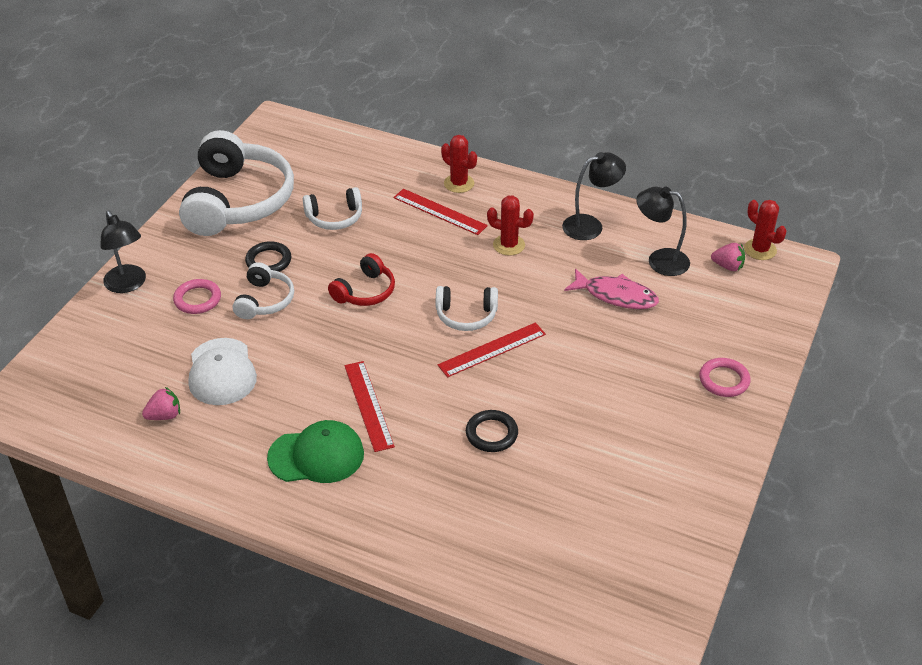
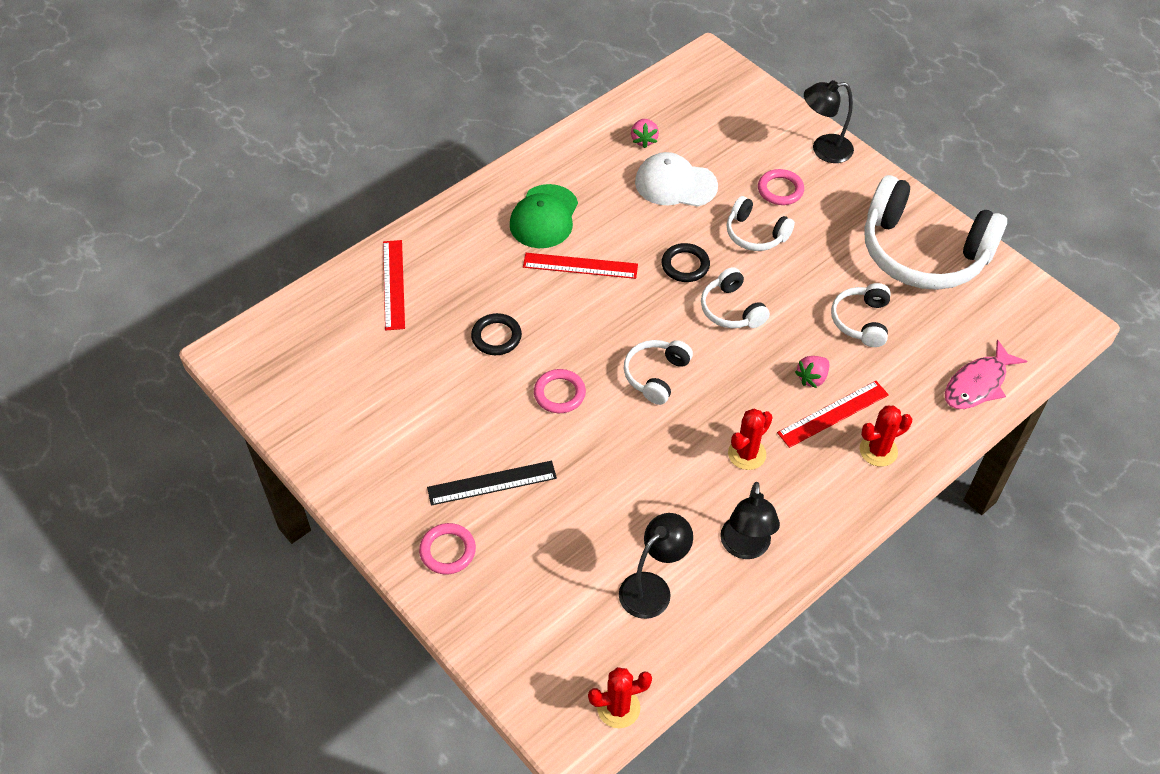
camera: 115 degrees right, 10 degrees up
(268, 261) = (813, 251): black ring -> black ring (685, 265)
(365, 291) = (731, 309): red headphones -> white headphones
(492, 349) = (598, 377): red ruler -> red ruler (393, 284)
(525, 368) = (559, 393): none -> pink ring
(616, 296) = (618, 516): pink fish -> pink fish (978, 384)
(643, 378) = (492, 483): none -> black ruler
(728, 266) = (607, 654): pink strawberry -> pink strawberry (812, 378)

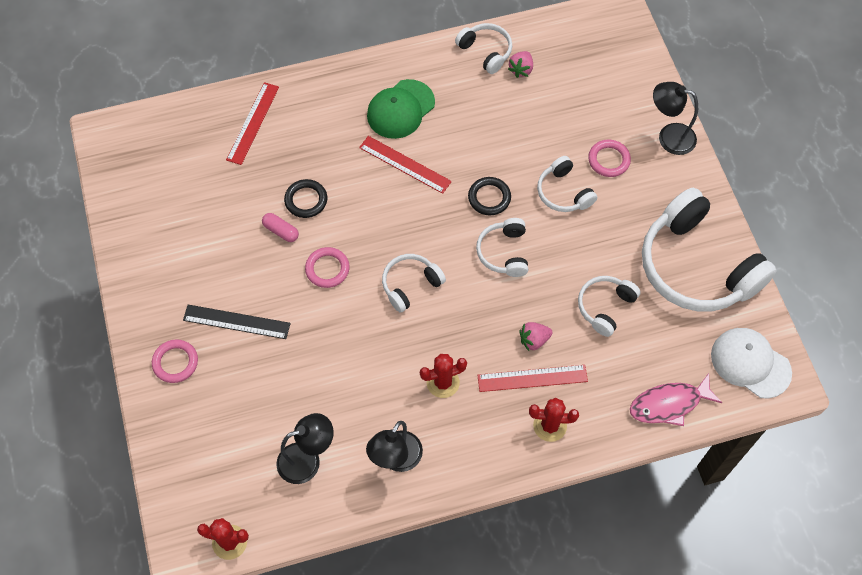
camera: 25 degrees right, 10 degrees up
(487, 376) = (281, 231): none -> pink capsule
(598, 136) = (485, 51): none -> white headphones
(675, 184) = (524, 120): white cap -> white cap (750, 363)

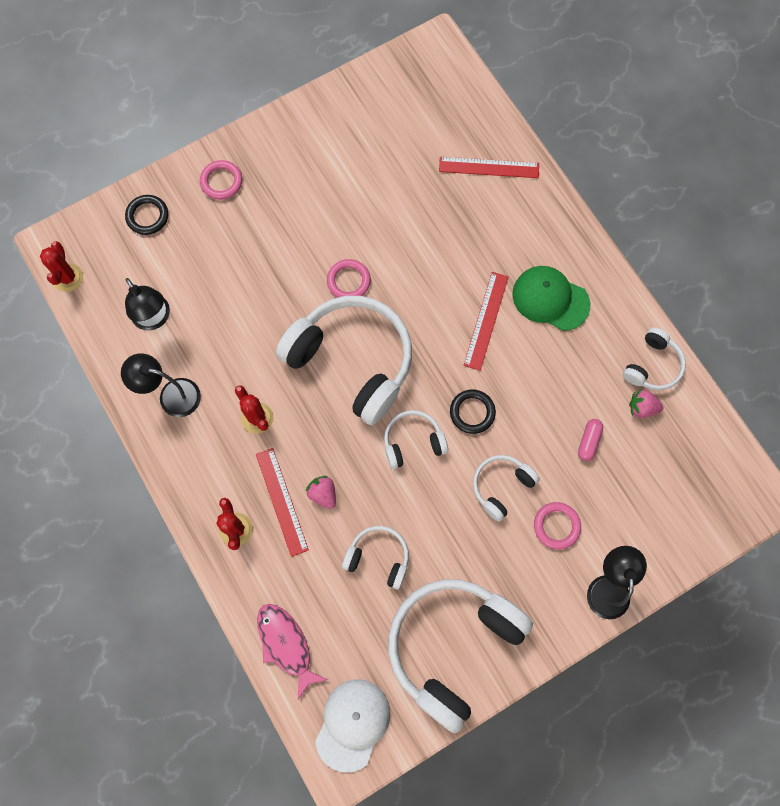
camera: 75 degrees right, 10 degrees up
(236, 322) = (273, 219): black ruler -> none
(281, 231) = (377, 228): pink capsule -> pink capsule (588, 441)
(306, 200) = (417, 240): black ring -> black ring (147, 216)
(410, 285) = (352, 361): white headphones -> white headphones, size x2.08

